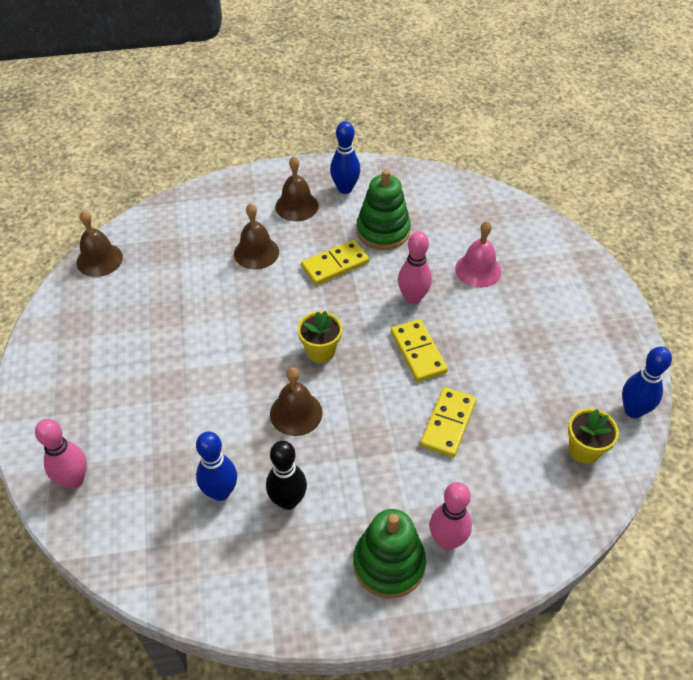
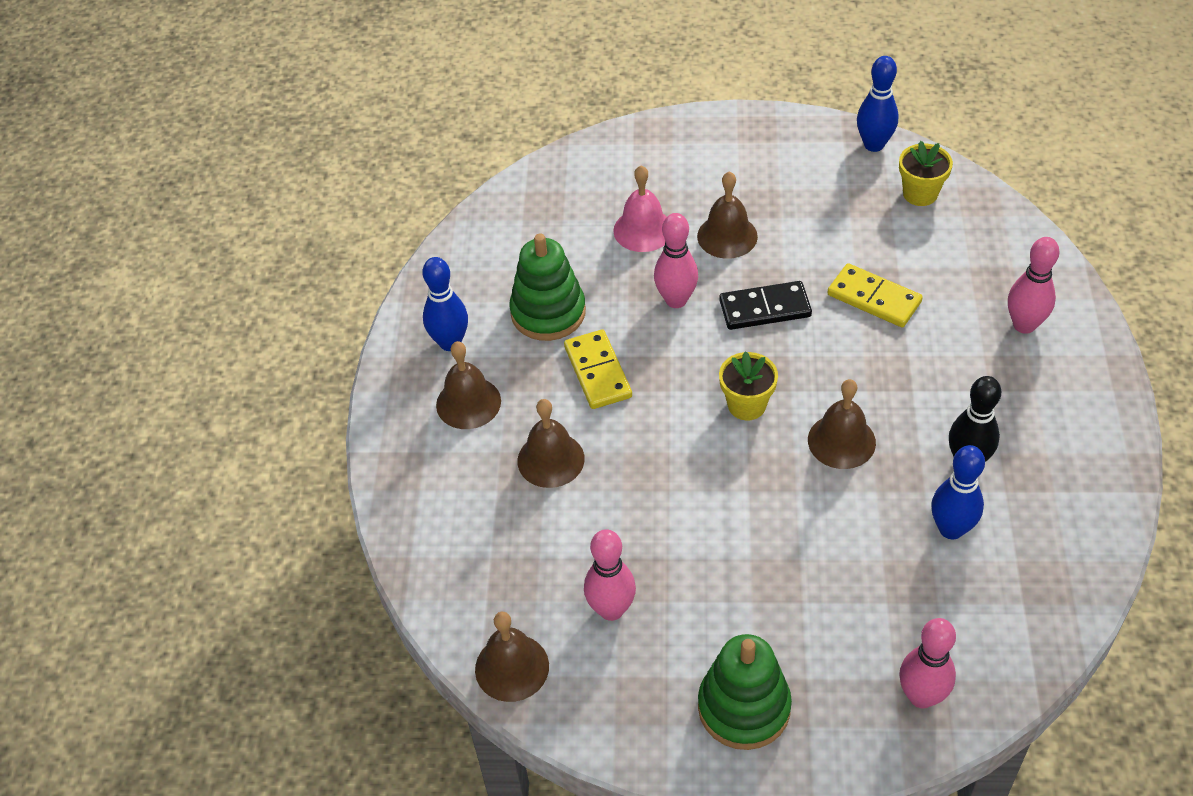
camera: 75 degrees left, 0 degrees up
(141, 300) = (611, 609): none -> pink bowling pin
(389, 564) = (1051, 378): green stacking toy -> green stacking toy (744, 707)
(418, 352) = (765, 308): yellow domino -> black domino
(488, 320) = (727, 236): none -> brown bell

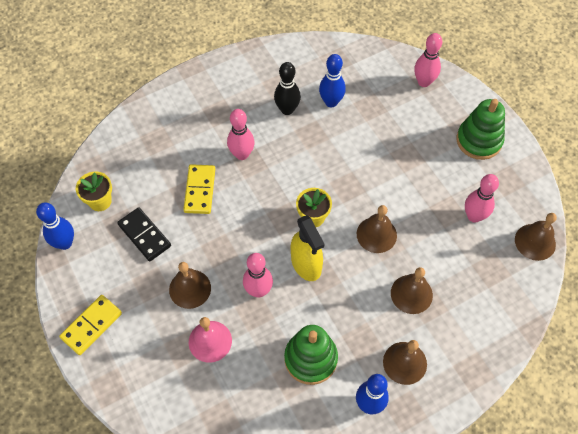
camera: 125 degrees left, 10 degrees up
(598, 372) = (337, 304): yellow domino -> yellow domino (91, 325)
(678, 365) = (306, 264): none -> yellow spray bottle
(765, 308) = (238, 240): black domino -> black domino (144, 235)
(841, 441) = (308, 165): brown bell -> brown bell (376, 234)
(1024, 325) = (181, 117): pink bowling pin -> pink bowling pin (242, 154)

